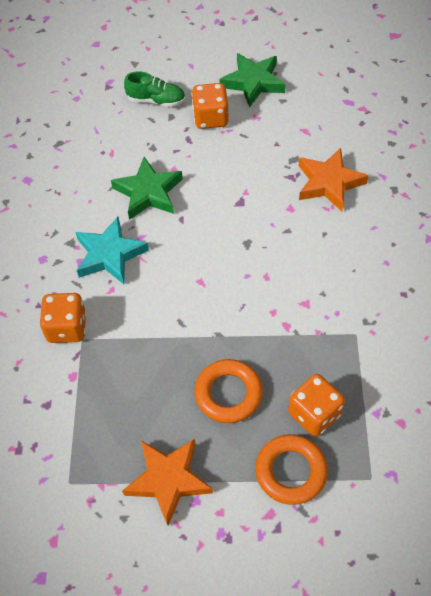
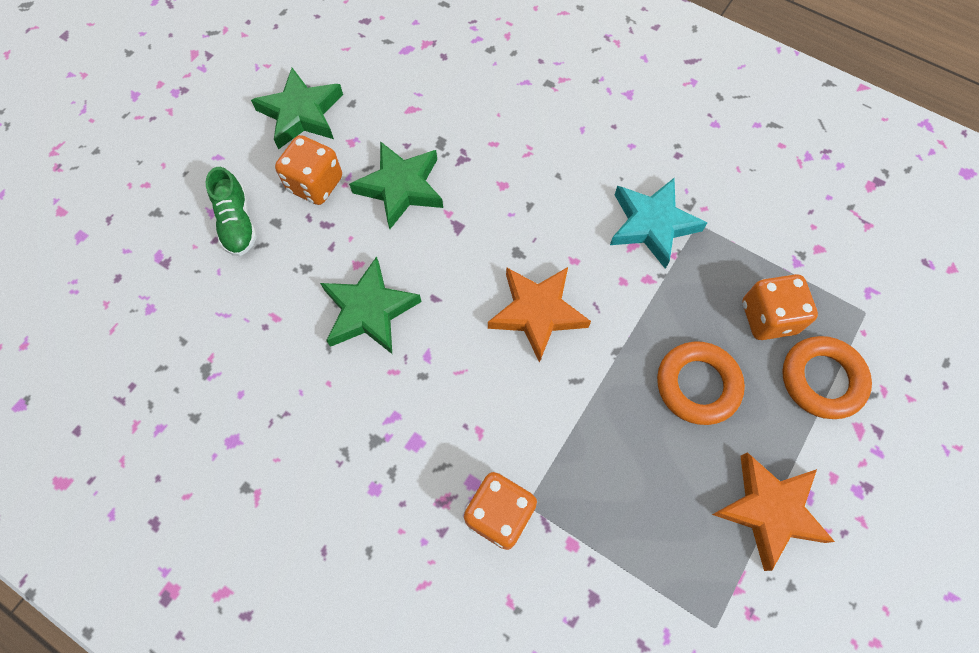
camera: 60 degrees left, 10 degrees up
(110, 255) = (427, 405): turquoise star -> turquoise star (652, 224)
(156, 100) = (237, 223): green shoe -> green shoe turned 120 degrees clockwise
(243, 159) = (401, 187): none -> green star
(329, 183) = (497, 131): orange star -> orange star (537, 312)

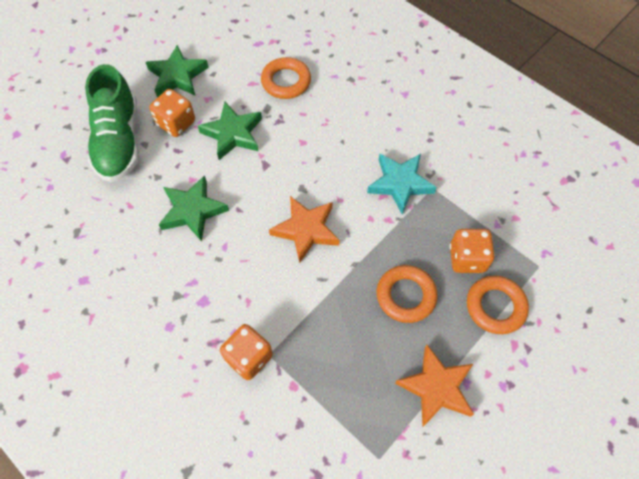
camera: 10 degrees right, 5 degrees down
(237, 223) = (119, 141): green shoe -> green shoe, size x1.89
(459, 100) = (286, 81): none -> orange ring

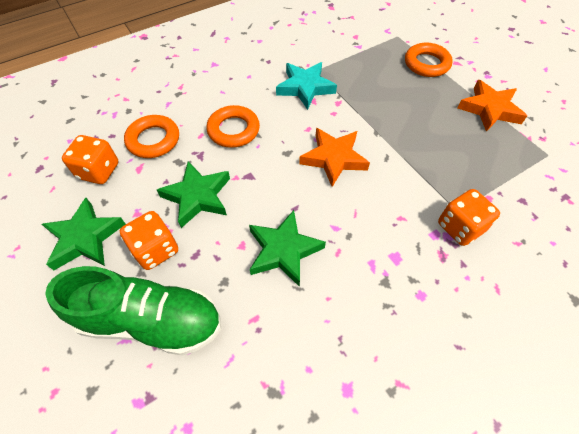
camera: 75 degrees left, 5 degrees down
(406, 296) = (411, 108): orange ring -> orange ring (233, 130)
(467, 258) = (384, 68): orange dice -> orange dice (99, 171)

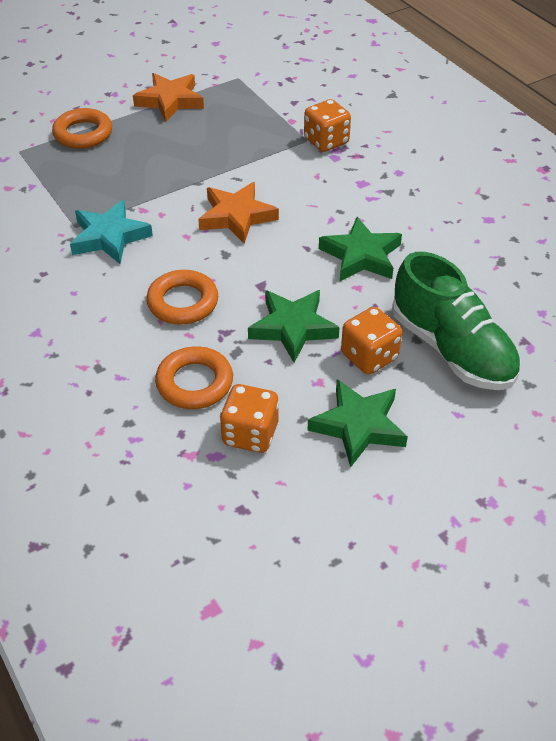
camera: 90 degrees left, 10 degrees down
(151, 320) = (451, 349): green shoe -> green shoe turned 135 degrees clockwise

